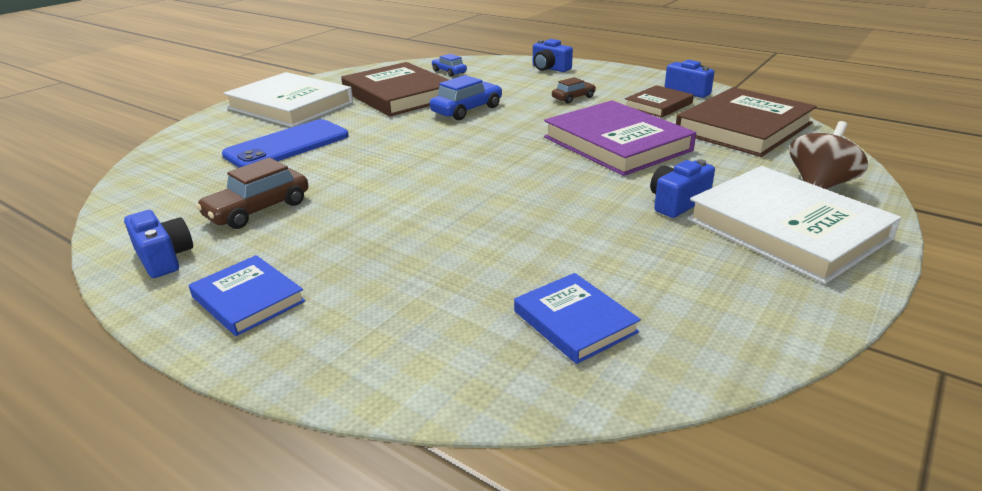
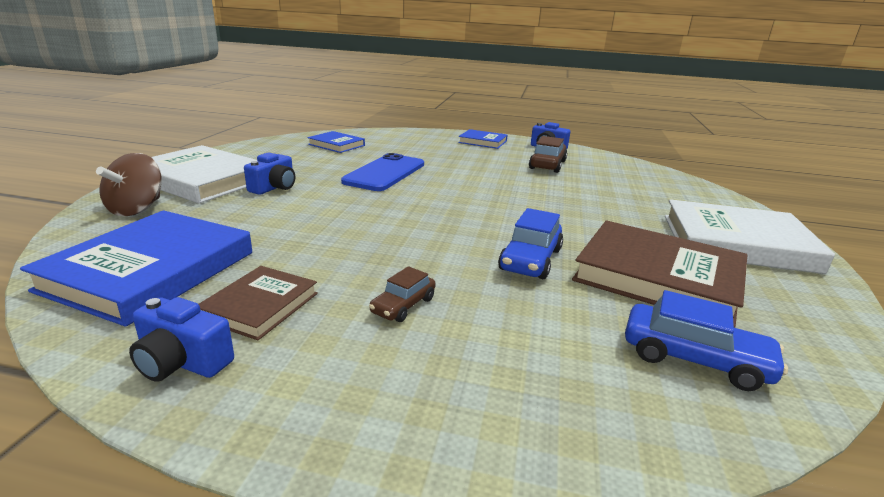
camera: 155 degrees right, 5 degrees down
(287, 145) = (625, 200): blue phone -> blue phone (385, 173)
(449, 72) = (694, 359): blue car -> blue car, size x1.62
(549, 68) = (511, 419): blue camera -> none
(617, 144) = (324, 231): purple book -> none
(743, 128) = (150, 271): brown book -> blue book

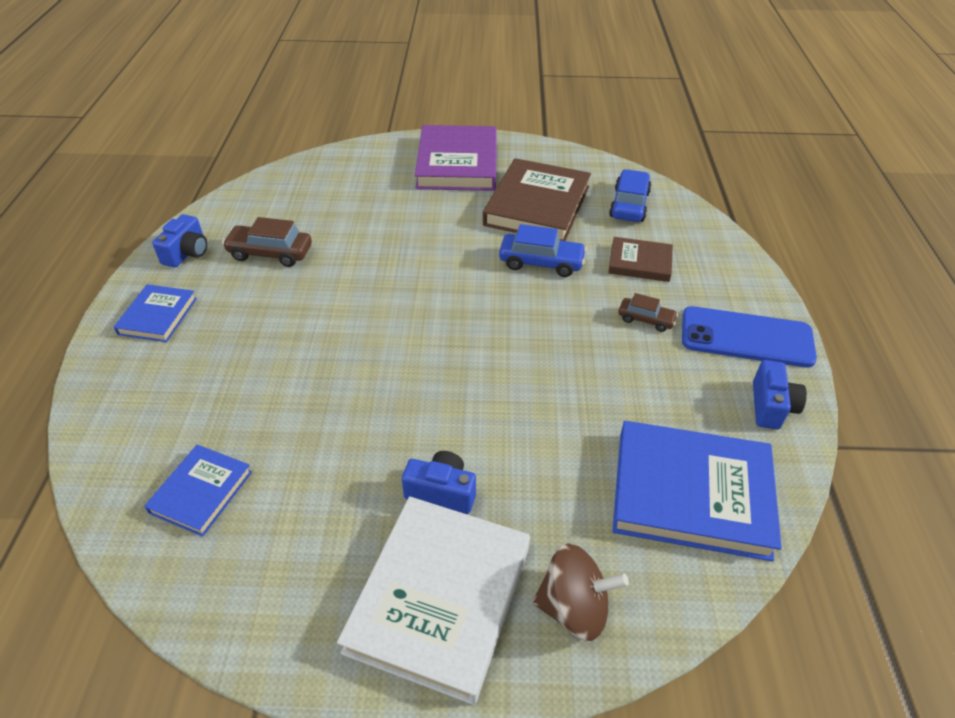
camera: 100 degrees left, 20 degrees up
(260, 306) = (693, 394): brown book -> brown book (640, 262)
(385, 173) = (345, 394): blue phone -> blue phone (746, 337)
(737, 242) = (457, 163): white book -> purple book

